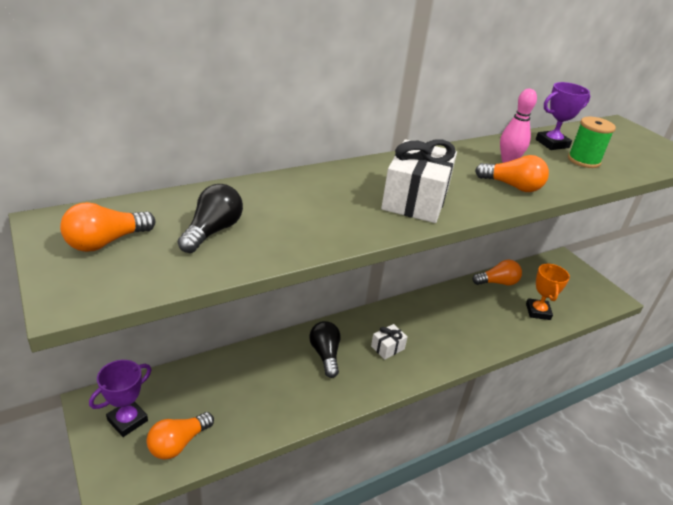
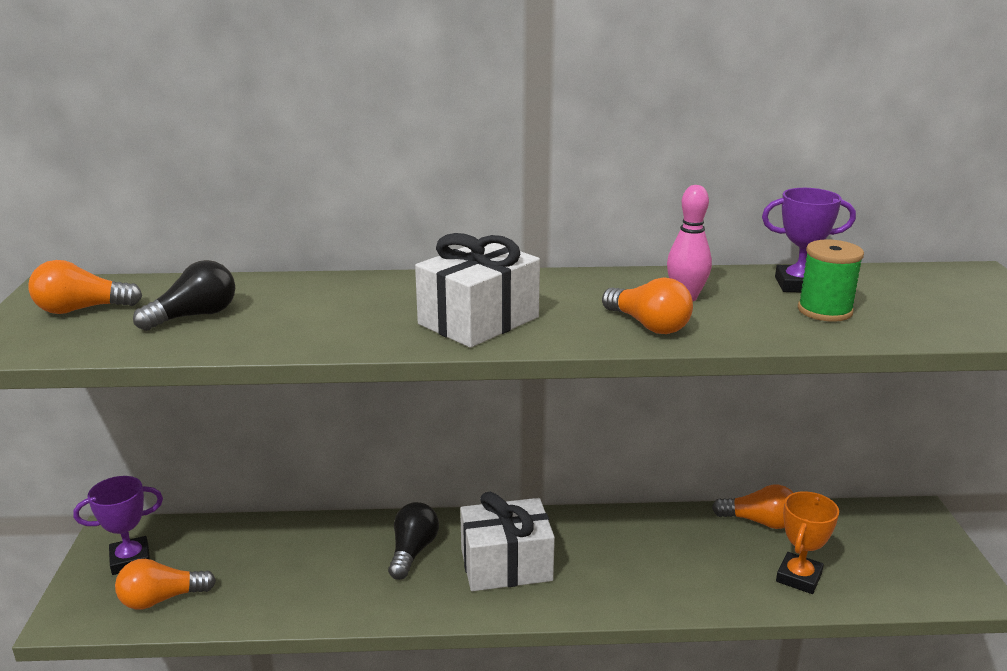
camera: 30 degrees right, 10 degrees down
(387, 347) = (506, 565): white gift -> white gift, size x1.99

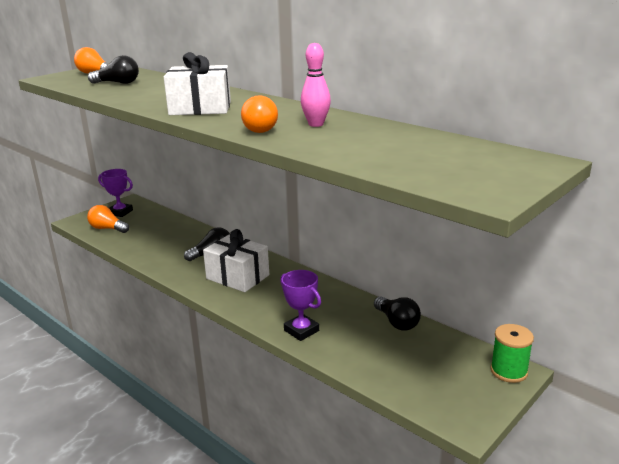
camera: 45 degrees right, 0 degrees up
(759, 521) = (397, 322): orange light bulb -> black light bulb
(798, 285) = (396, 135): purple trophy -> purple trophy (301, 330)
(799, 577) = (366, 355): orange trophy -> none
(824, 311) = (370, 148): green spool -> green spool (509, 371)

